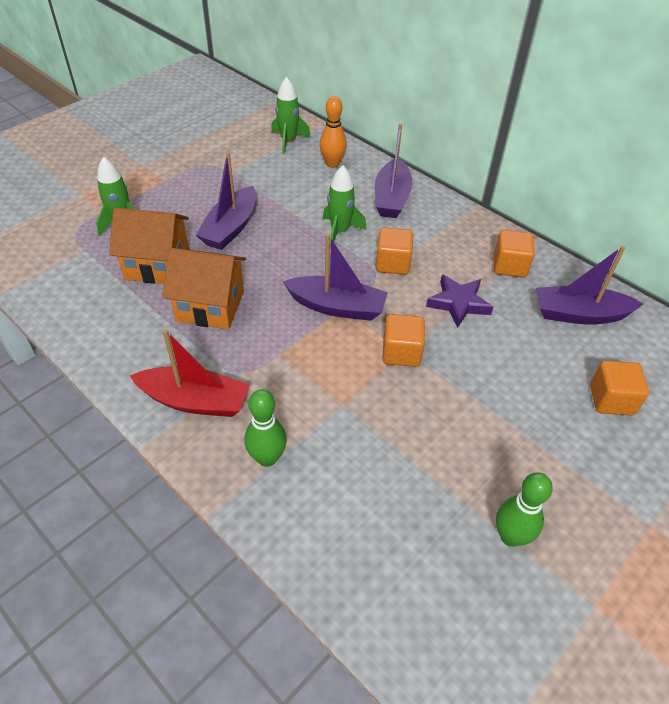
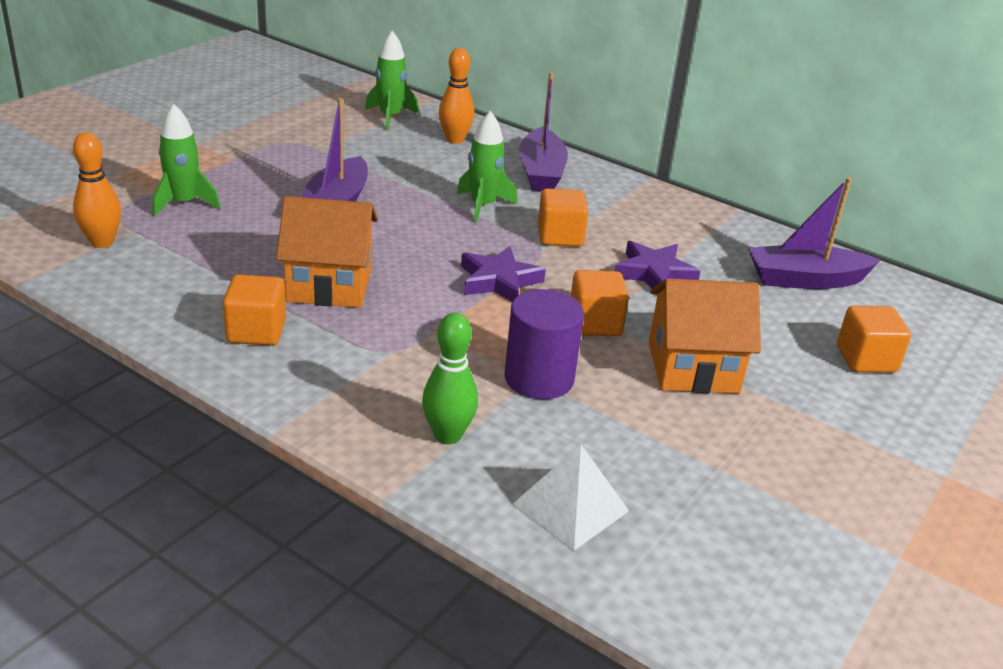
camera: 10 degrees left, 15 degrees down
(58, 259) = (102, 242): none -> orange bowling pin
(157, 264) = (244, 244): orange house -> orange house (693, 367)
(194, 401) = (333, 382): red boat -> none
(337, 307) = (499, 281): purple boat -> purple star
(344, 535) = (571, 507): none -> white pyramid
(347, 405) = (539, 378): none -> purple cylinder
(509, 266) = (708, 236): orange cube -> orange cube (256, 331)
(510, 536) = (780, 496): green bowling pin -> none

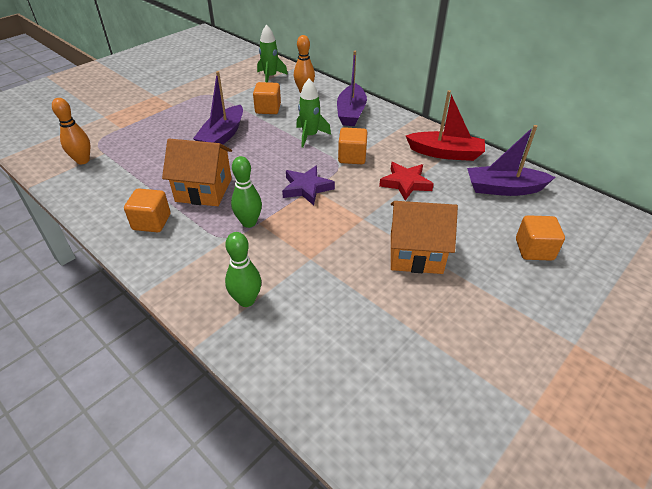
camera: 10 degrees right, 10 degrees up
(184, 203) = (136, 135): green rocket -> none
(419, 330) = (249, 222): none -> green bowling pin
(539, 378) = (314, 259): purple cylinder -> none
(571, 507) = (311, 358): white pyramid -> none
(595, 323) = (359, 219): orange cube -> orange cube (268, 109)
(654, 273) = (405, 183): purple star -> red star
(705, 231) = (445, 153): none -> red boat

